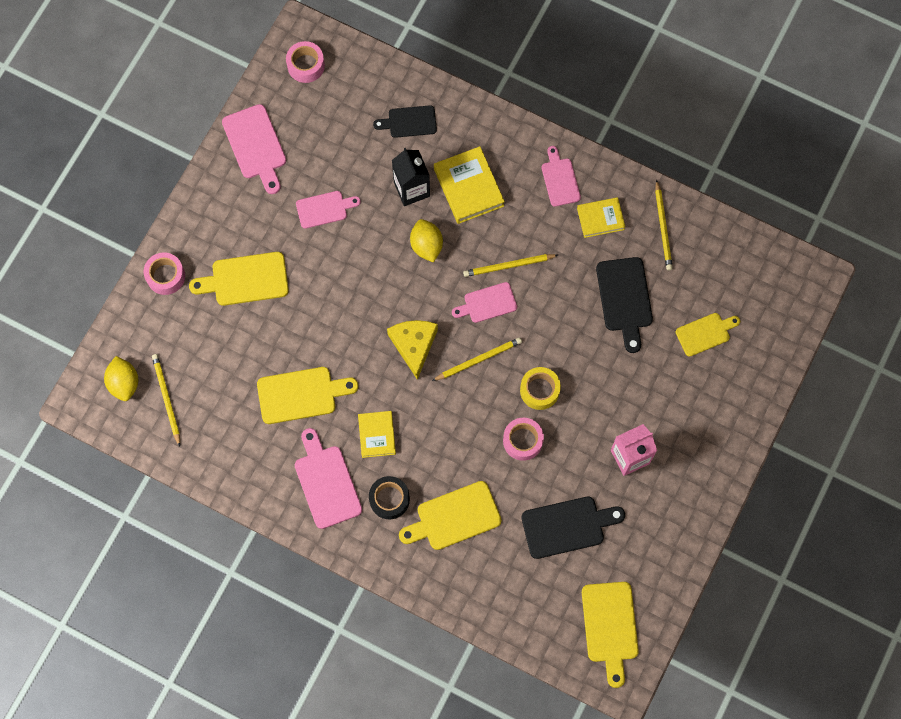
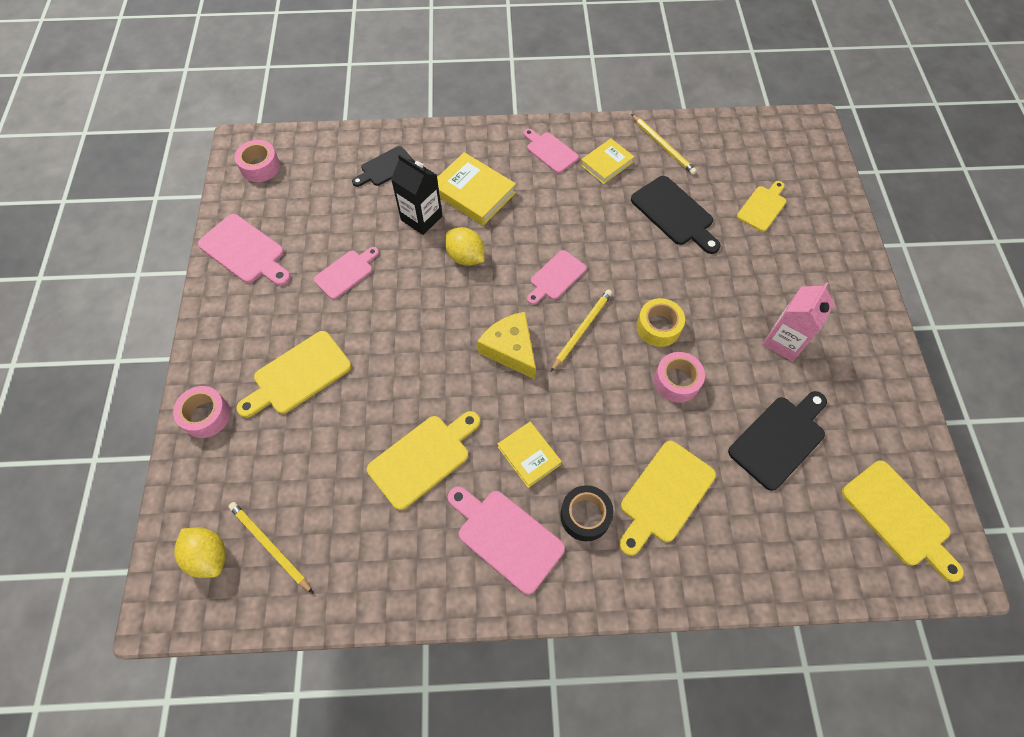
camera: 30 degrees left, 10 degrees down
(508, 266) = (553, 237): yellow pencil -> none

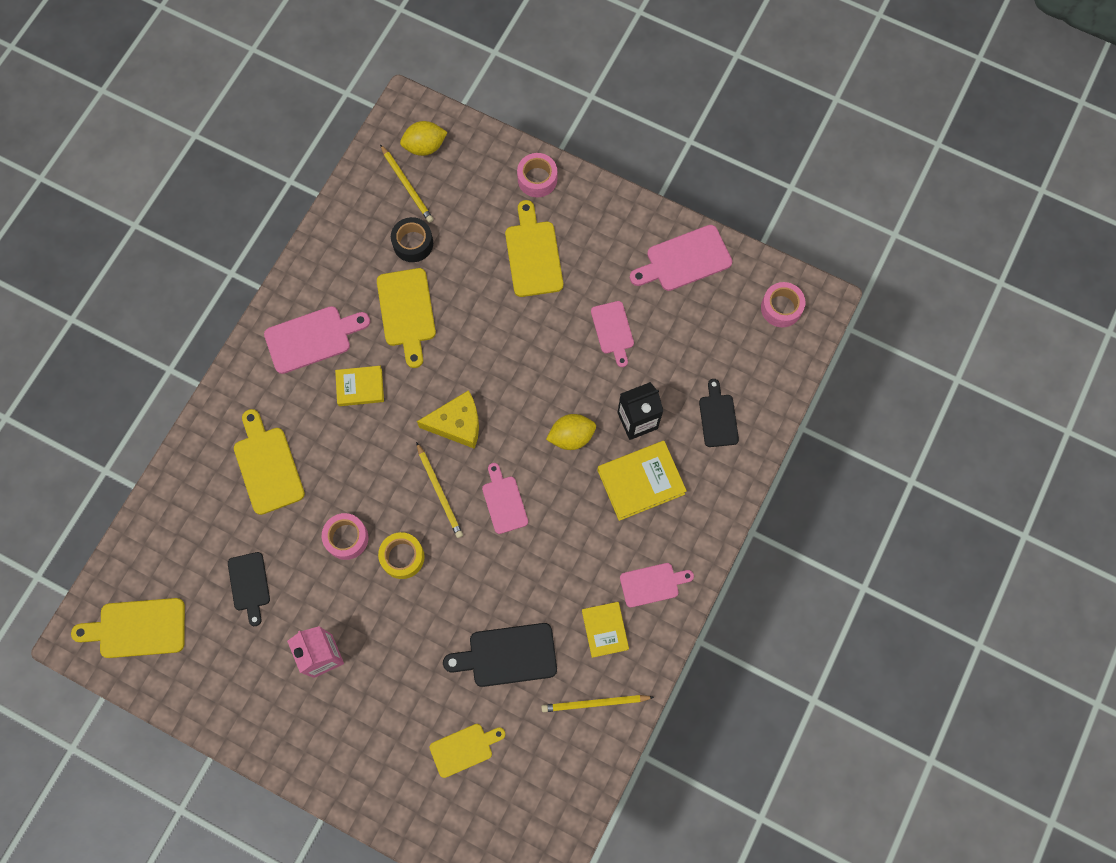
camera: 120 degrees right, 10 degrees up
(270, 546) = (407, 185): yellow pencil -> yellow pencil turned 75 degrees clockwise
(585, 516) = (291, 400): black tape -> black tape (413, 243)
(762, 207) = (464, 749): yellow cutting board -> yellow cutting board turned 90 degrees counterclockwise
(779, 439) = (249, 584): black cutting board -> black cutting board, size x0.66

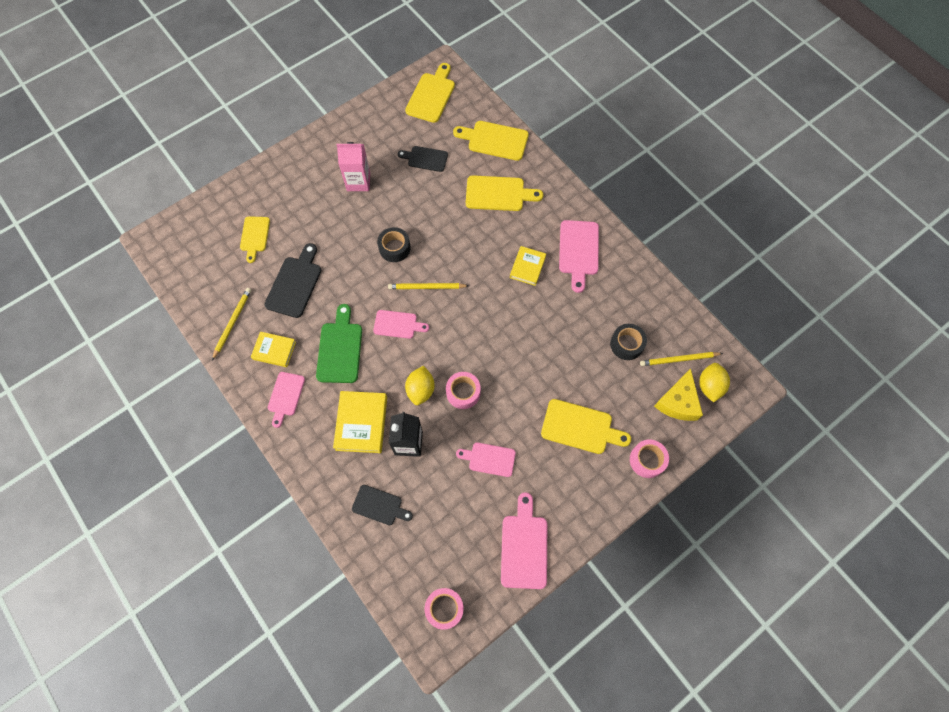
camera: 115 degrees right, 5 degrees down
(346, 538) = (425, 221): pink tape -> pink tape (463, 392)
(402, 557) = (394, 248): yellow tape -> black tape
(407, 312) = (572, 318): yellow cutting board -> yellow cutting board (494, 140)
(457, 424) = (469, 317): yellow cheese -> yellow cheese (678, 402)
(566, 553) = (340, 349): none -> green cutting board

